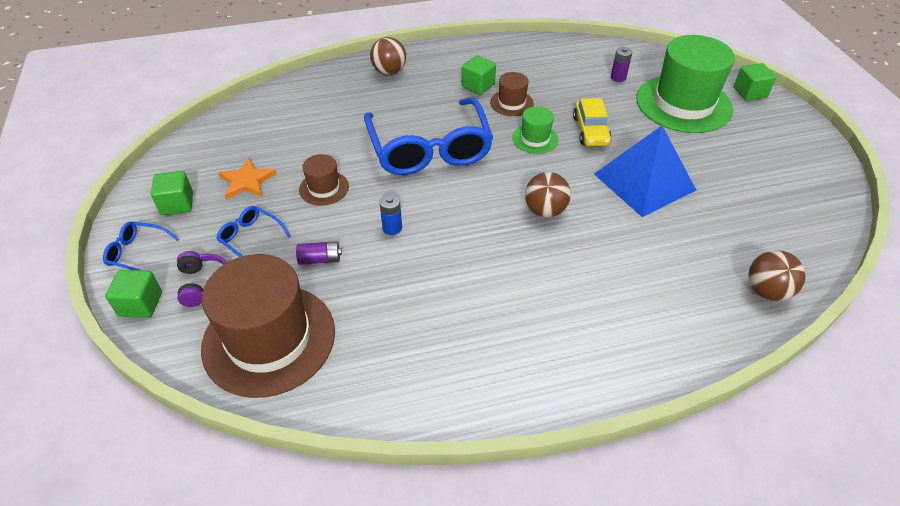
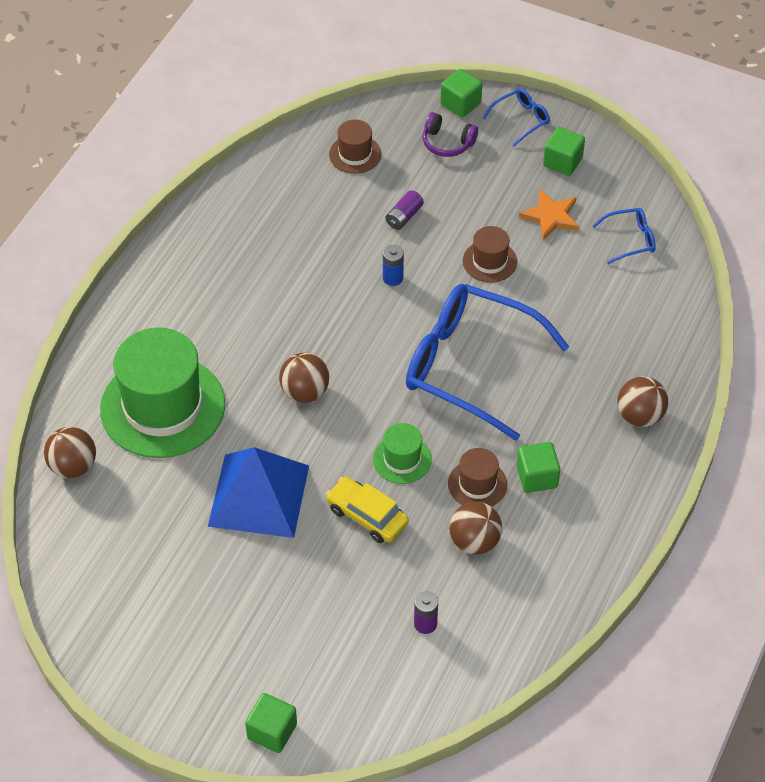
camera: 130 degrees right, 5 degrees up
(250, 238) = (472, 188): blue glasses -> blue glasses (630, 239)
(269, 339) = (355, 154): brown hat -> brown hat, size x0.46
(548, 86) = (474, 541): none -> brown ball
(683, 104) = (321, 643): green hat -> green hat (162, 407)

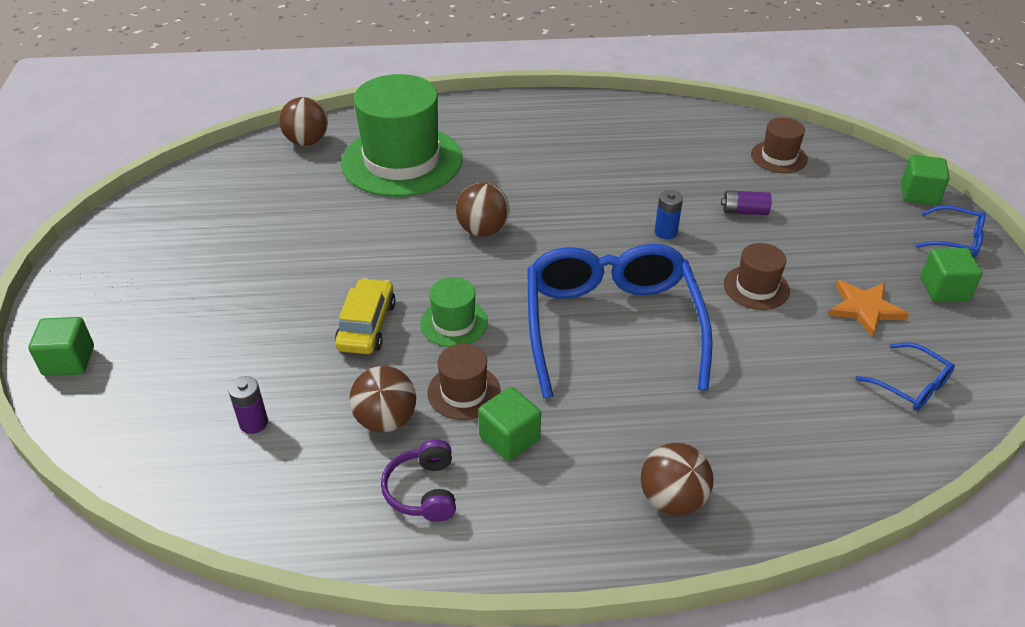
camera: 60 degrees right, 10 degrees down
(258, 495) = (344, 248): blue pyramid -> none
(447, 143) = (863, 204): purple headphones -> purple headphones (423, 491)

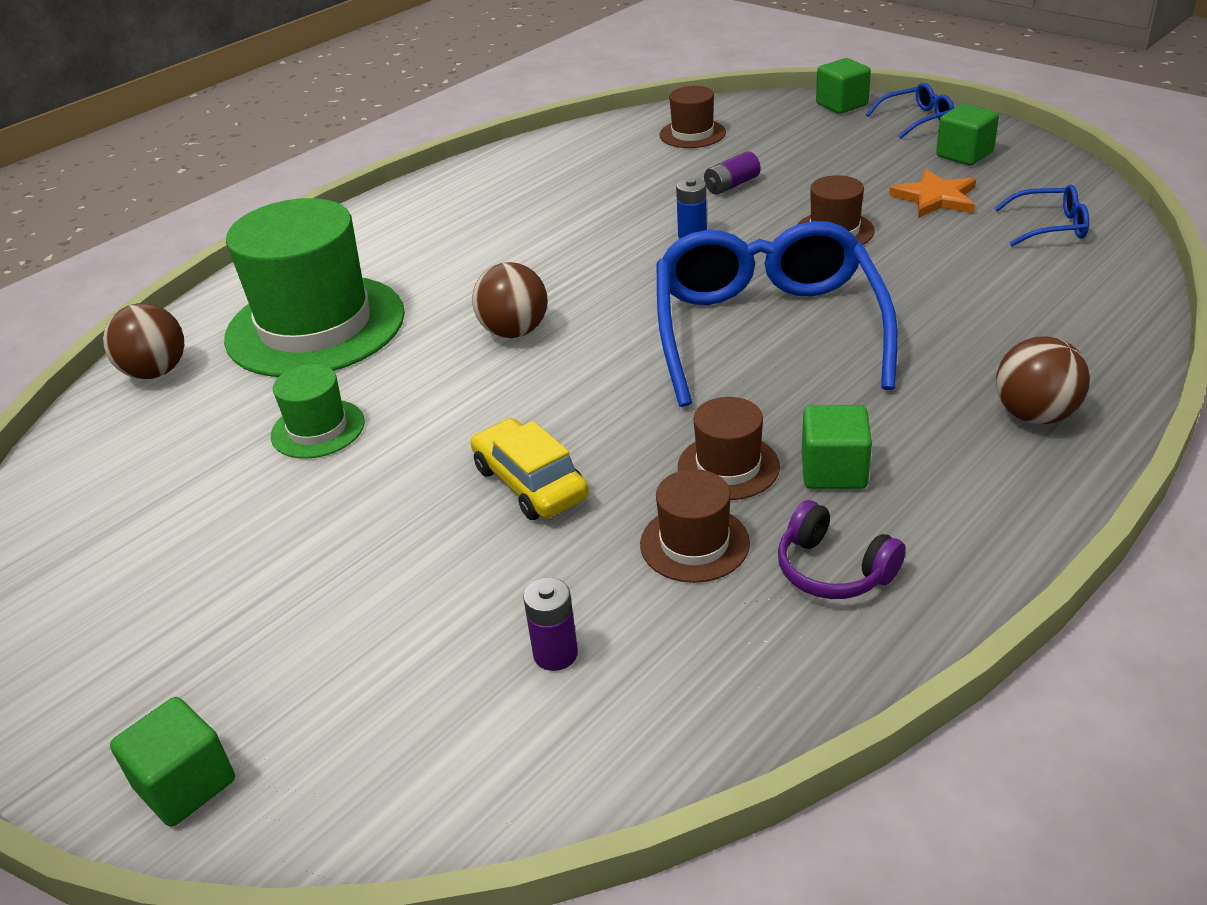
camera: 40 degrees left, 5 degrees down
(386, 420) = (694, 543): brown ball -> brown hat
(454, 323) = (619, 421): green hat -> green hat (318, 429)
(611, 325) = (767, 329): blue glasses -> blue glasses turned 45 degrees clockwise

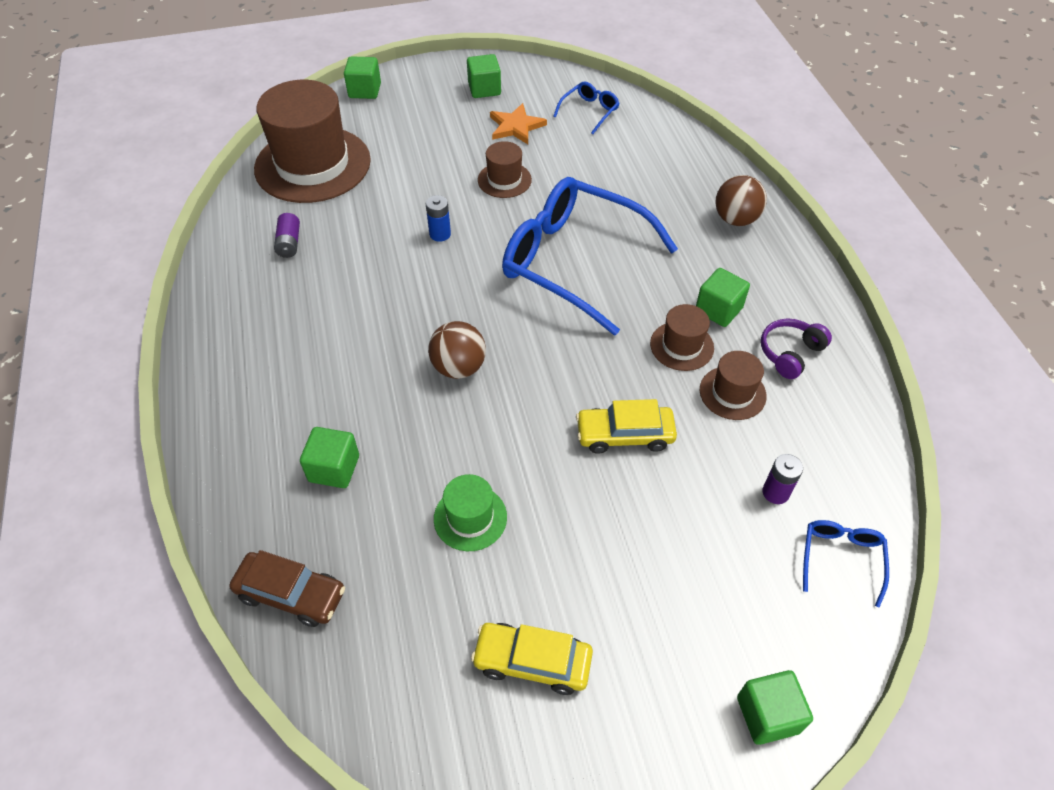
camera: 60 degrees left, 15 degrees up
(156, 372) = (291, 594): brown ball -> brown car
(160, 551) = (532, 662): none -> yellow car
(315, 326) = (334, 468): green hat -> green cube
(692, 134) = (313, 164): brown hat -> brown hat, size x2.16
(731, 185) = (401, 186): purple battery -> purple battery (289, 243)
(833, 569) = (790, 353): purple headphones -> purple headphones turned 150 degrees clockwise
(917, 119) = (423, 78): blue glasses -> blue glasses (841, 558)

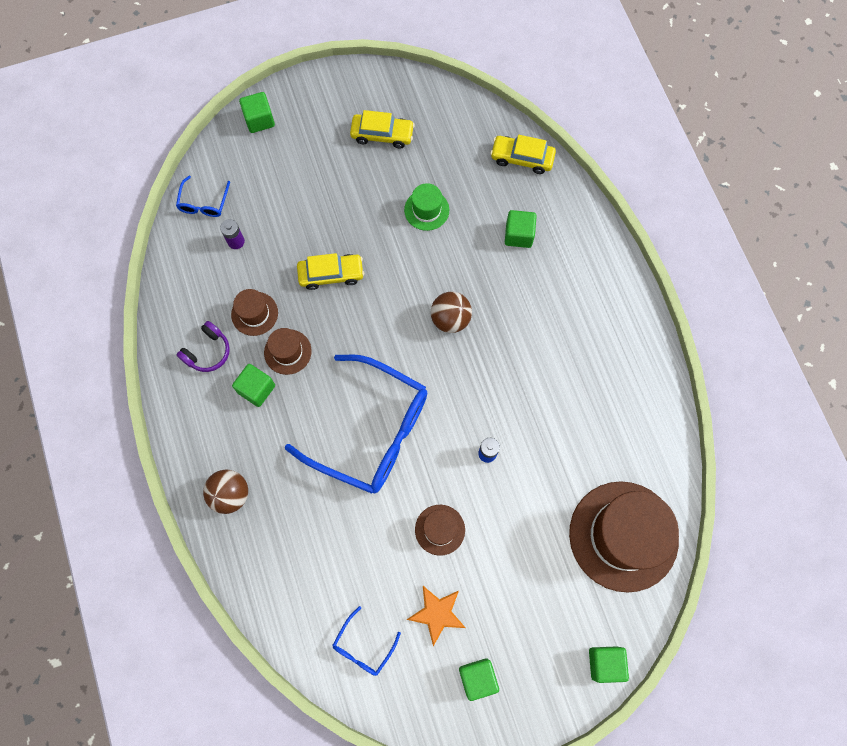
camera: 175 degrees right, 20 degrees up
(289, 243) = (612, 432): purple battery -> none
(291, 594) = (522, 158): brown car -> yellow car

